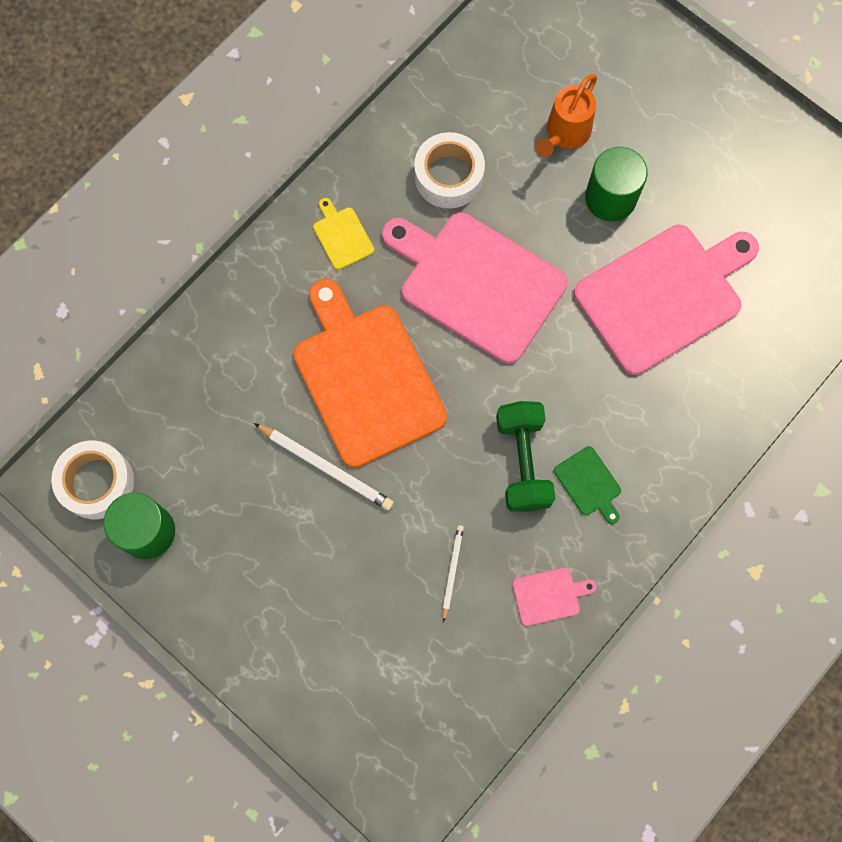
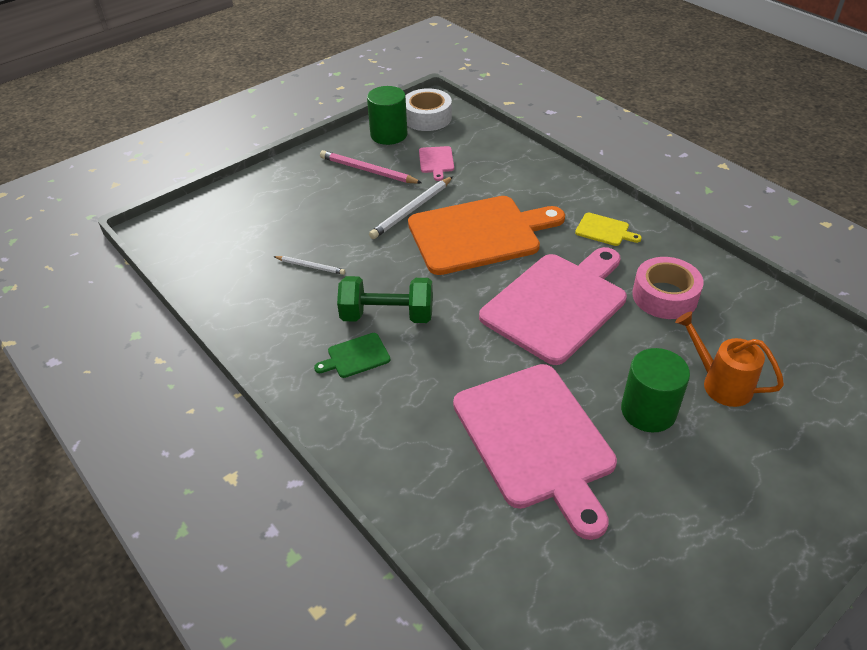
camera: 100 degrees right, 30 degrees down
(243, 543) = (368, 171): none -> pink pencil
(342, 236) = (604, 230): yellow cutting board -> yellow cutting board turned 45 degrees clockwise
(449, 176) = (664, 296): white tape -> pink tape
(549, 595) = (269, 319): pink cutting board -> pink cutting board (436, 161)

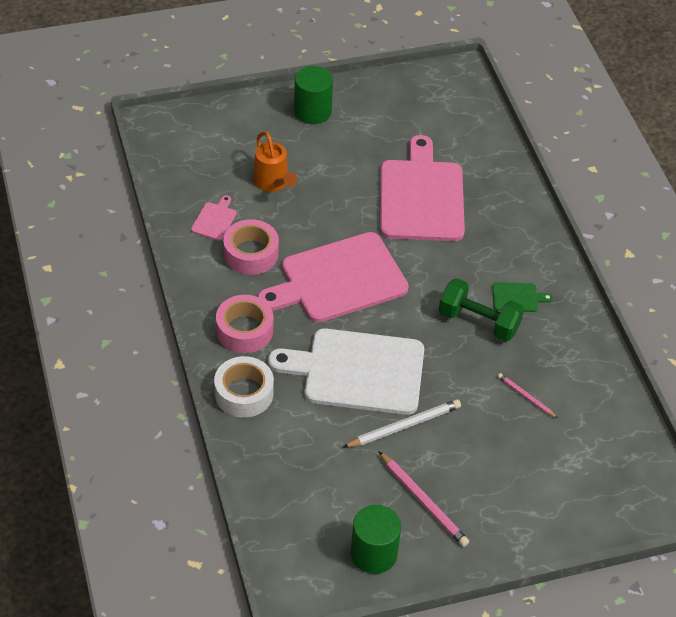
camera: 160 degrees left, 5 degrees up
(310, 266) = (526, 397): white pencil -> pink pencil
(427, 117) = (313, 566): white tape -> white tape (244, 393)
(436, 161) = (344, 485): pink cutting board -> pink cutting board (214, 220)
(479, 234) = (358, 371): orange cutting board -> white cutting board
(604, 230) = (244, 330): yellow cutting board -> pink tape
(648, 411) = (335, 185): green cylinder -> green cylinder (312, 111)

